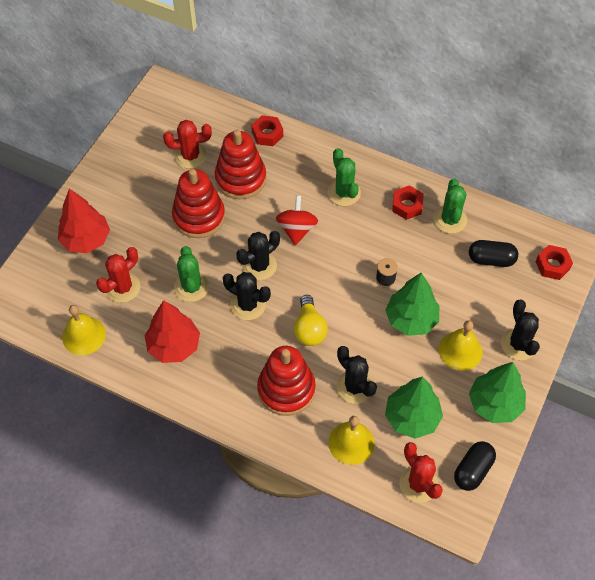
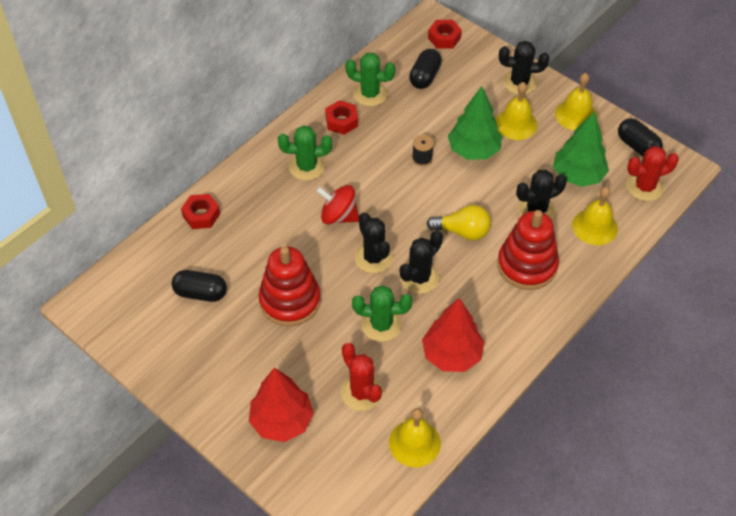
camera: 75 degrees left, 5 degrees down
(190, 156) = (201, 293): red cactus -> black capsule
(240, 179) = (253, 252): red stacking toy -> none
(494, 404) = (576, 115): green tree -> yellow bell

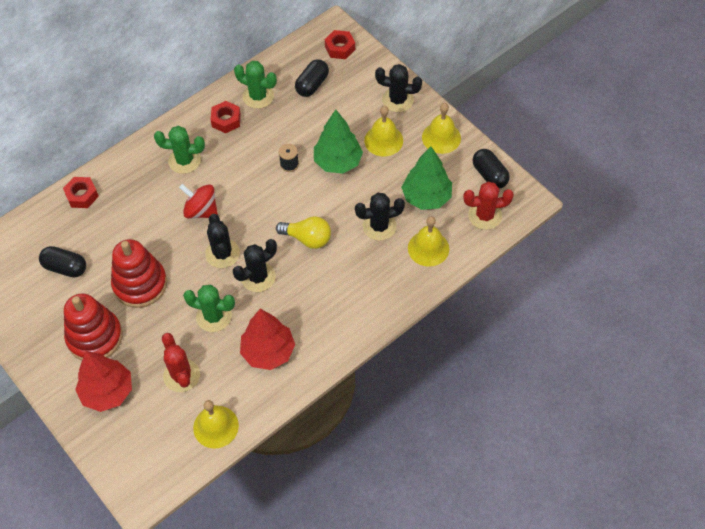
camera: 10 degrees right, 5 degrees up
(527, 265) = (356, 277): red stacking toy -> red stacking toy (95, 337)

